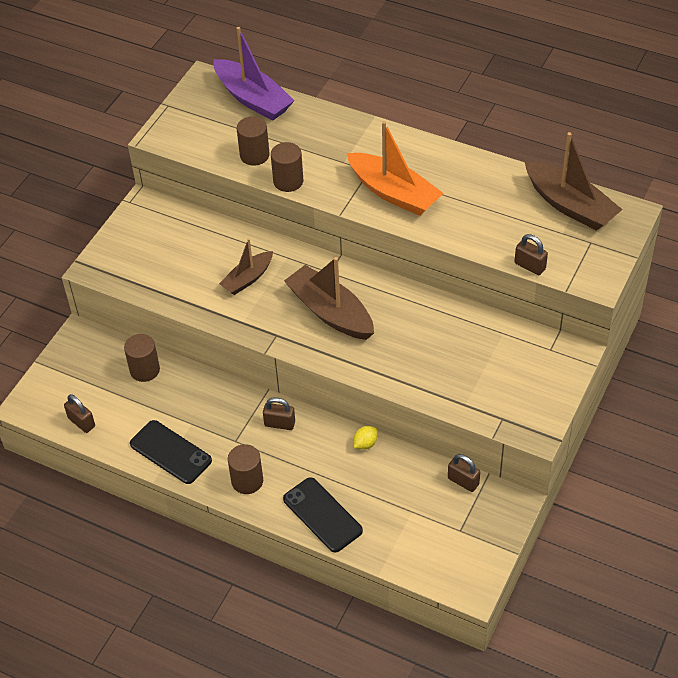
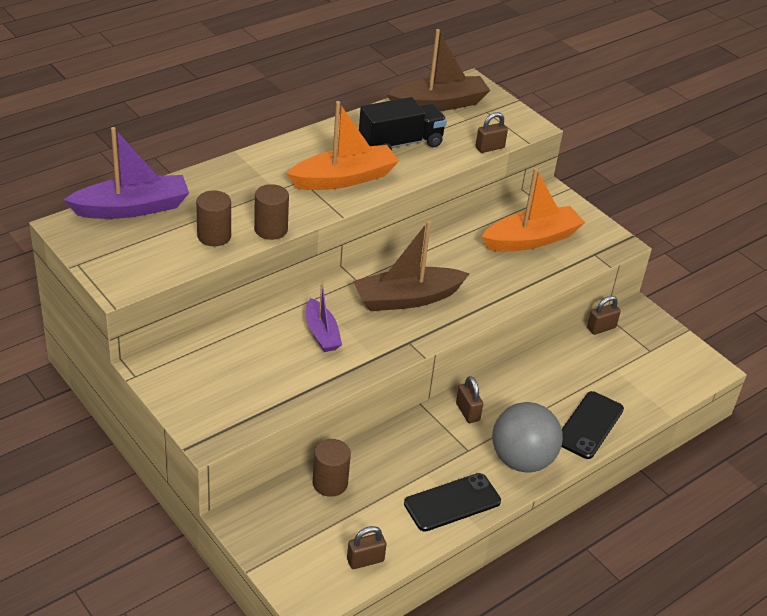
camera: 70 degrees left, 10 degrees down
(247, 279) = (321, 333): brown boat -> purple boat
(247, 481) = (522, 460): brown cylinder -> grey ball
(279, 424) = (467, 412): brown padlock -> brown padlock turned 60 degrees counterclockwise
(322, 515) = (589, 425): black phone -> black phone turned 45 degrees counterclockwise
(365, 444) = (526, 367): yellow lemon -> none
(479, 206) = (400, 143): none -> black truck
(484, 364) = (531, 239): none -> orange boat

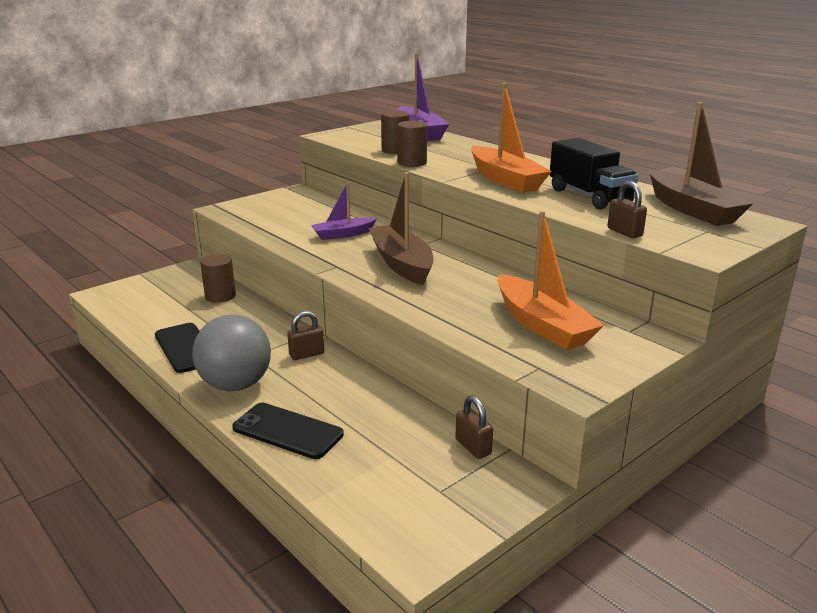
camera: 90 degrees right, 15 degrees down
(365, 560) = (132, 312): brown padlock -> none

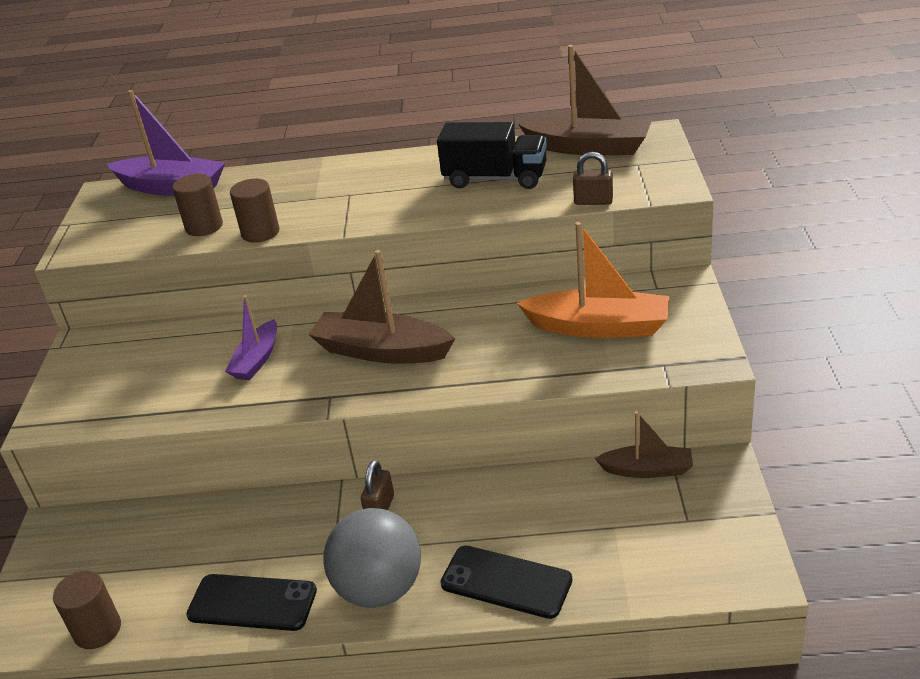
camera: 45 degrees left, 10 degrees up
(220, 296) = (163, 526): brown cylinder -> brown cylinder (97, 630)
(287, 431) = (506, 582): black phone -> black phone turned 45 degrees clockwise
(473, 447) = (647, 470): brown padlock -> brown boat
(505, 180) = (392, 201): orange boat -> none

